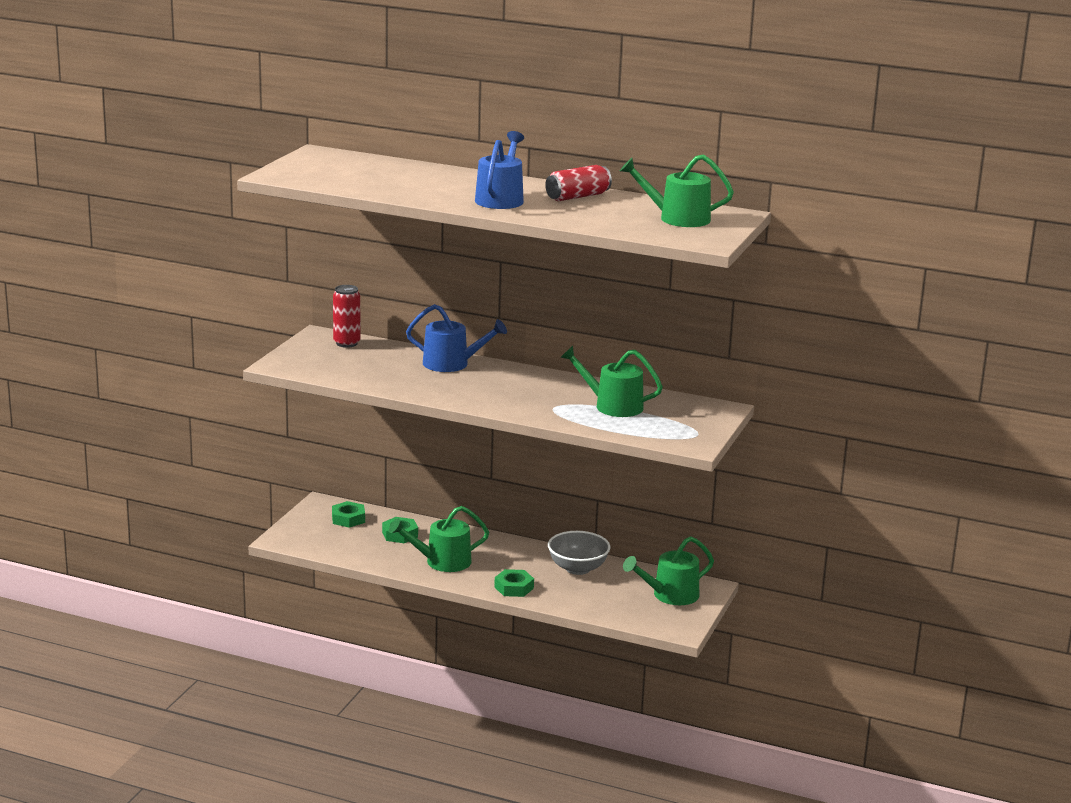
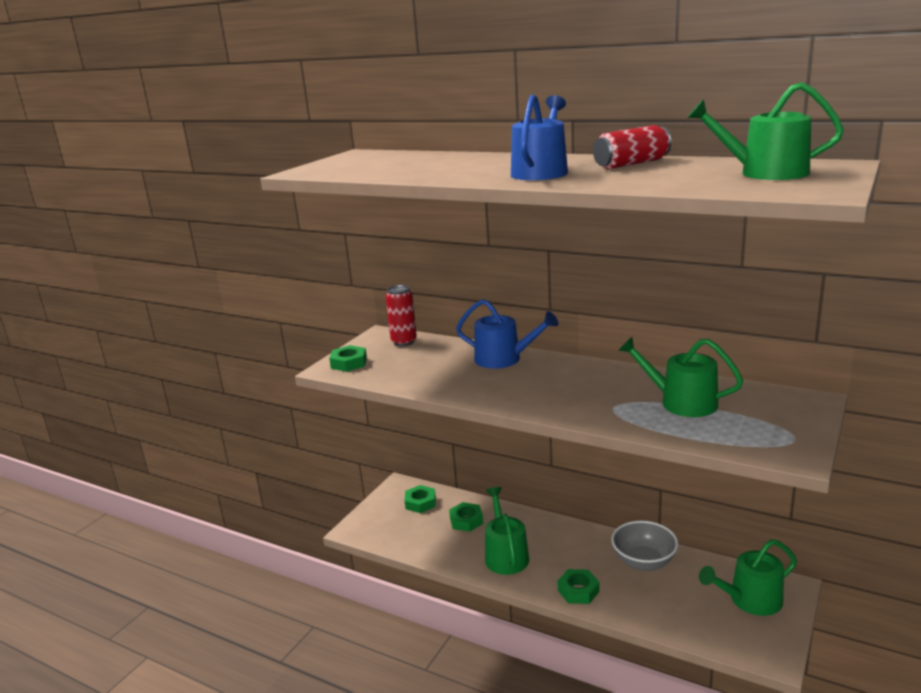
camera: 10 degrees right, 0 degrees up
(295, 361) = (349, 363): none -> green nut
(442, 562) = (505, 555): green watering can -> green watering can turned 90 degrees clockwise

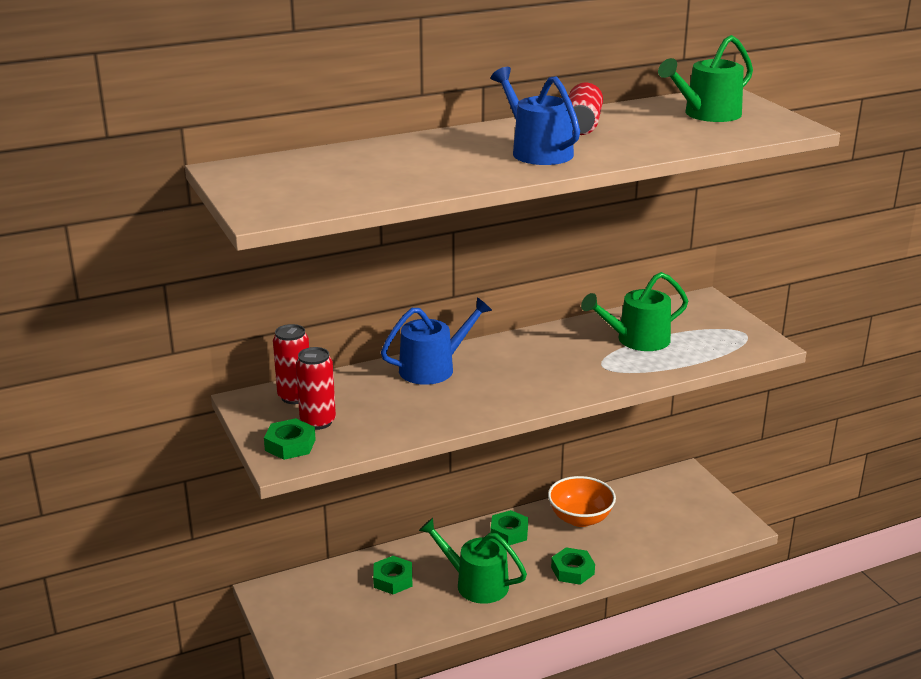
camera: 55 degrees left, 5 degrees up
(385, 358) = (318, 422): none -> red can
(420, 503) = (320, 593): green nut -> green nut (509, 532)
(644, 562) = (580, 518): grey bowl -> orange bowl
(750, 600) = (679, 499): green watering can -> none

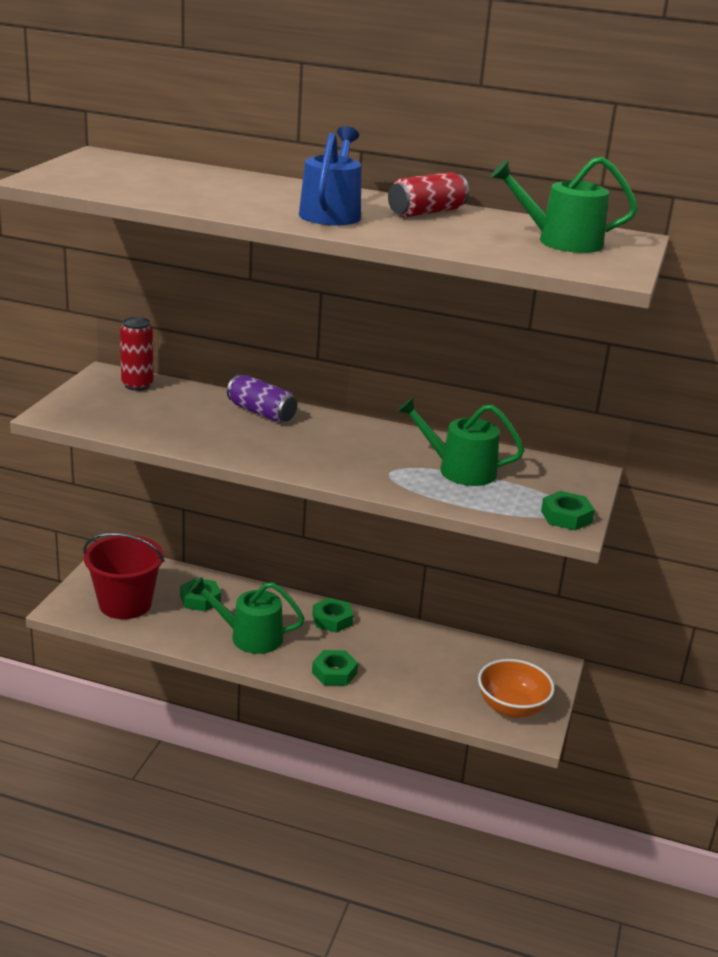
camera: 40 degrees right, 0 degrees up
(290, 445) = (75, 409): green nut -> green nut (566, 516)
(318, 422) = (119, 405): red can -> none
(342, 622) = (125, 604): none -> red bucket
(433, 368) = (261, 413): blue watering can -> purple can
(476, 584) = (250, 637): green watering can -> green watering can turned 60 degrees counterclockwise
(580, 518) = (403, 643): orange bowl -> orange bowl (512, 707)

